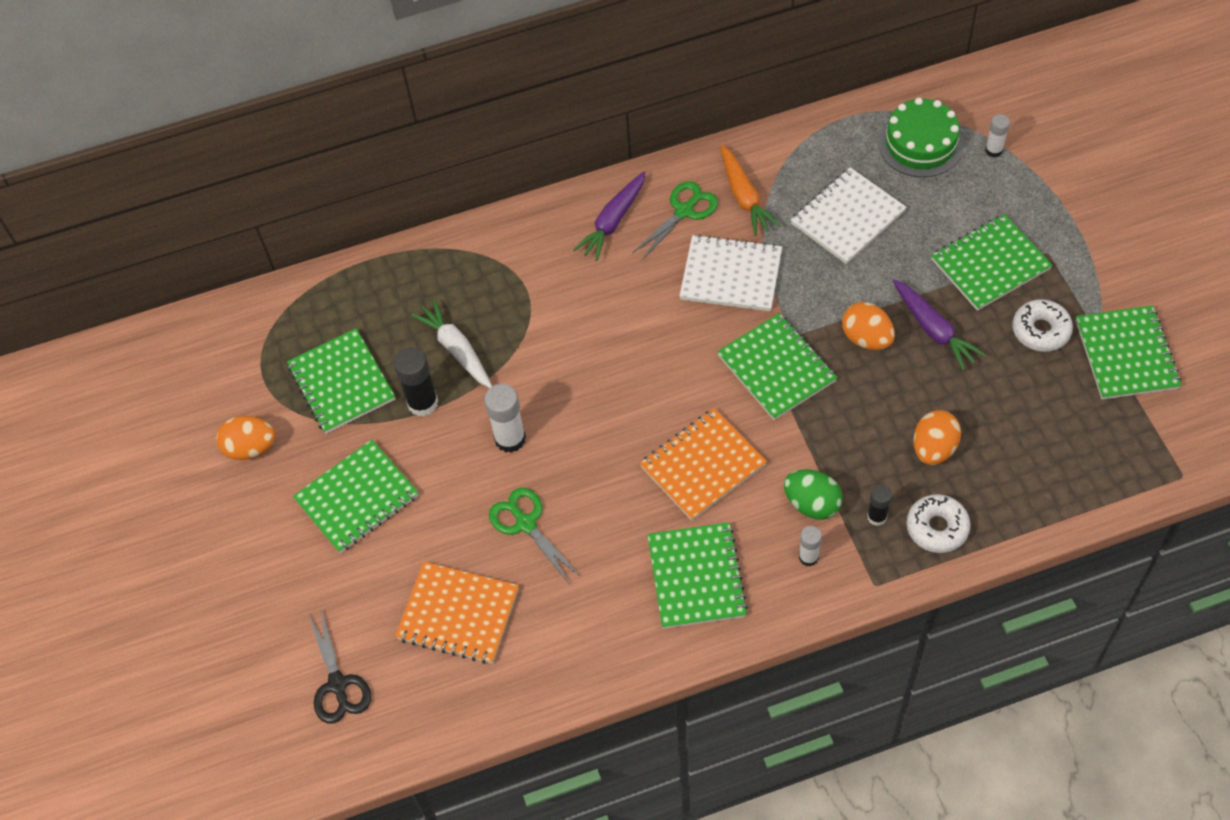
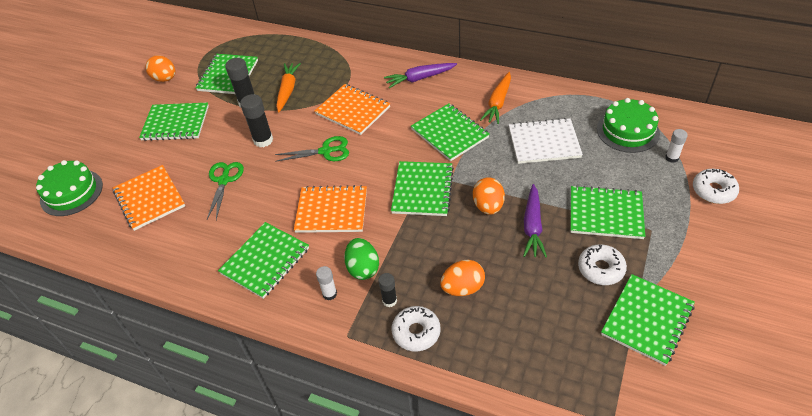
camera: 40 degrees right, 10 degrees down
(337, 684) = (71, 192): black scissors -> green cake
(457, 350) = (288, 90): white carrot -> orange carrot
(510, 439) = (263, 140): white glue stick -> black glue stick
(578, 322) = (353, 110): none -> orange notebook
(684, 211) = (459, 93): green scissors -> green scissors (326, 151)
(731, 275) = (450, 133): white notebook -> green notebook
(1065, 165) = (713, 191): none -> white donut

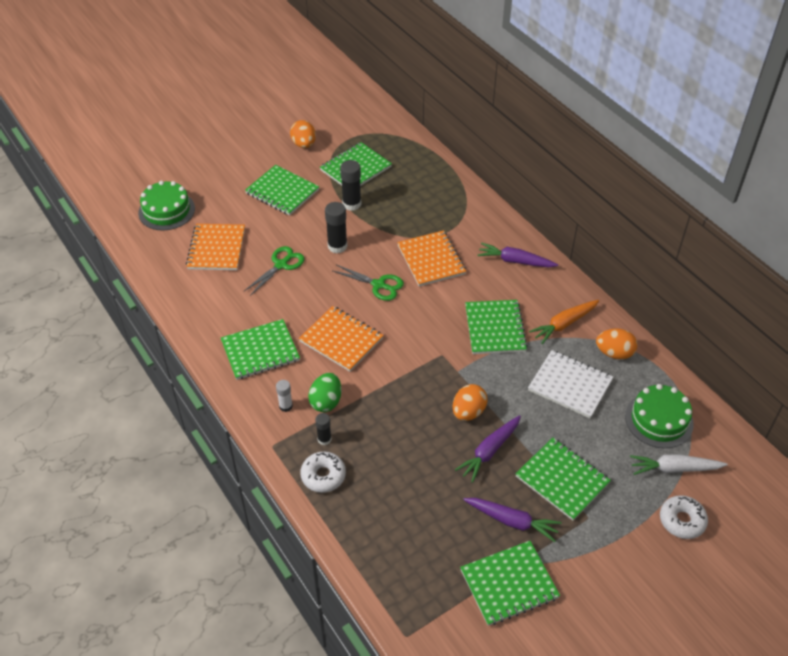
camera: 30 degrees right, 0 degrees up
(288, 90) = (393, 210): orange carrot -> none
(422, 190) = (427, 365): green notebook -> none
(463, 288) = (387, 465): orange egg -> orange egg (614, 353)
(601, 269) = (512, 521): white donut -> purple carrot
(671, 158) = (674, 468): white glue stick -> white carrot

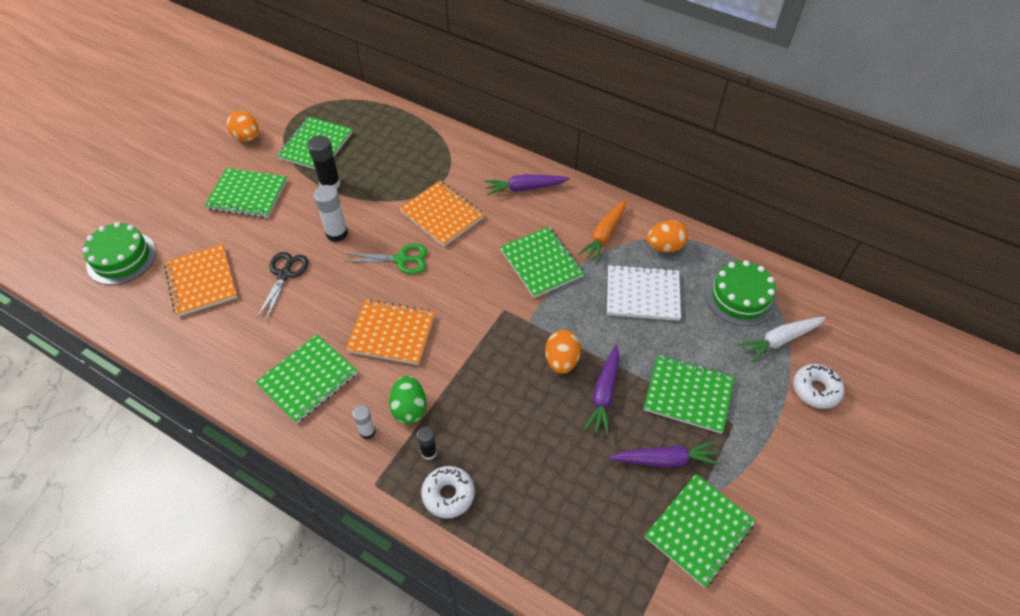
camera: 25 degrees left, 5 degrees up
(281, 265) = (285, 274): green scissors -> black scissors
(337, 246) = (337, 233): black glue stick -> white glue stick

